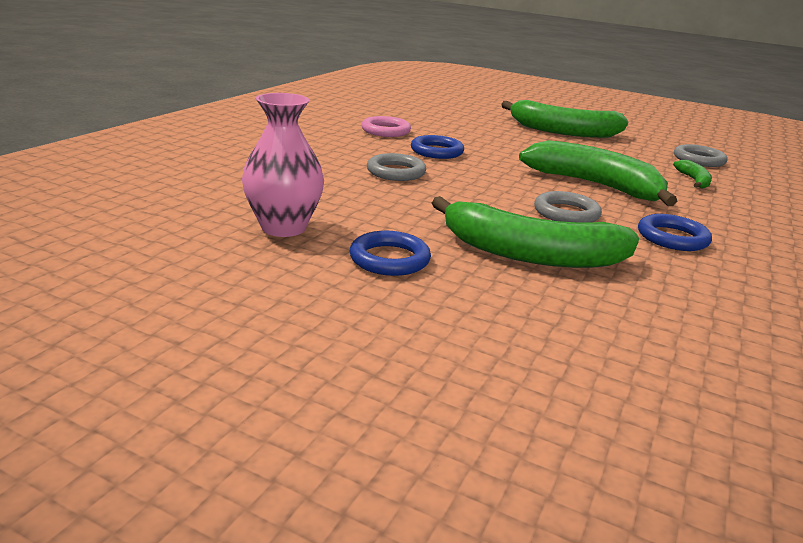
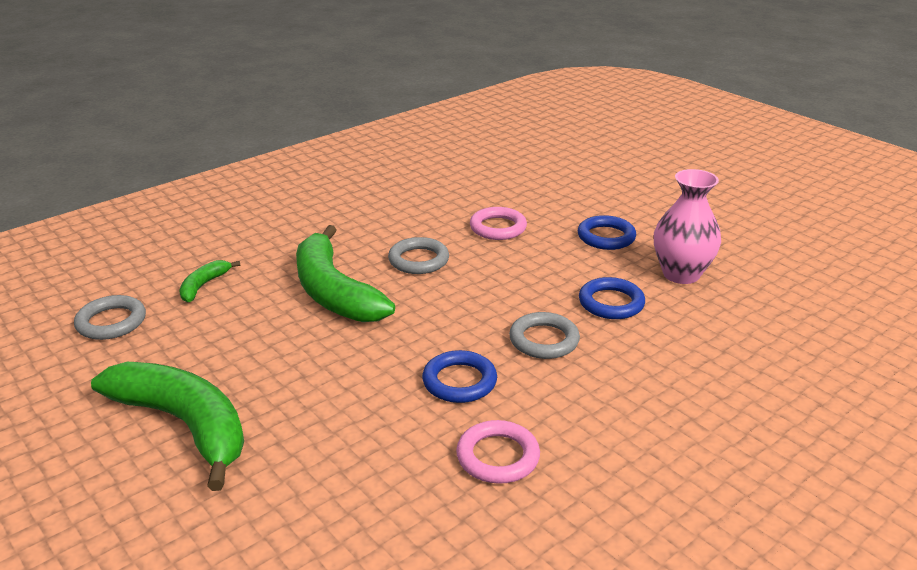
camera: 155 degrees left, 5 degrees up
(531, 254) = (498, 228): green banana -> pink ring
(672, 238) = (363, 226): blue ring -> blue ring (611, 303)

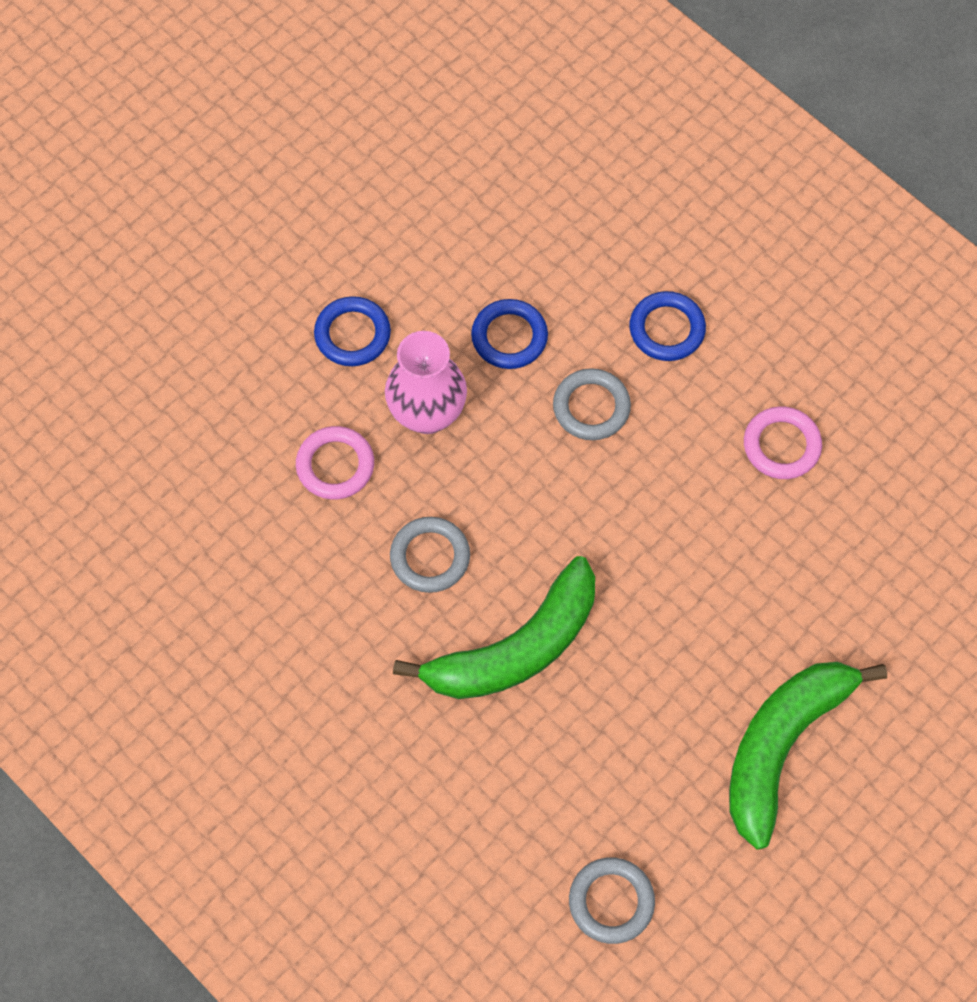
camera: 95 degrees left, 35 degrees up
(203, 286) = (517, 815): green banana -> none
(459, 381) = (675, 487): blue ring -> blue ring (667, 329)
(681, 274) = (439, 259): pink vase -> pink vase (427, 414)

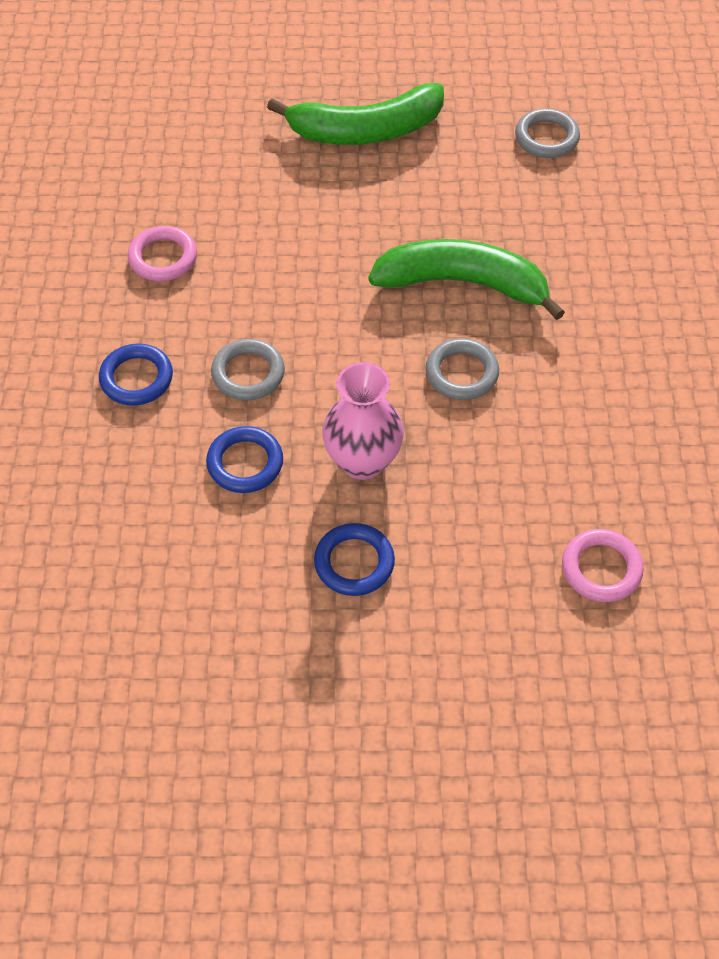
camera: 135 degrees left, 10 degrees down
(335, 465) = (466, 481): pink ring -> pink ring (601, 569)

